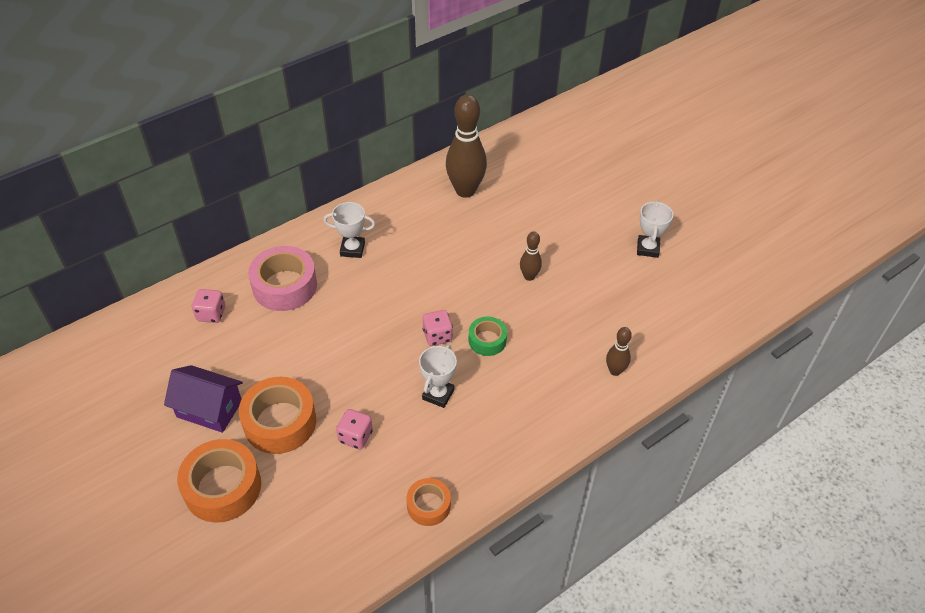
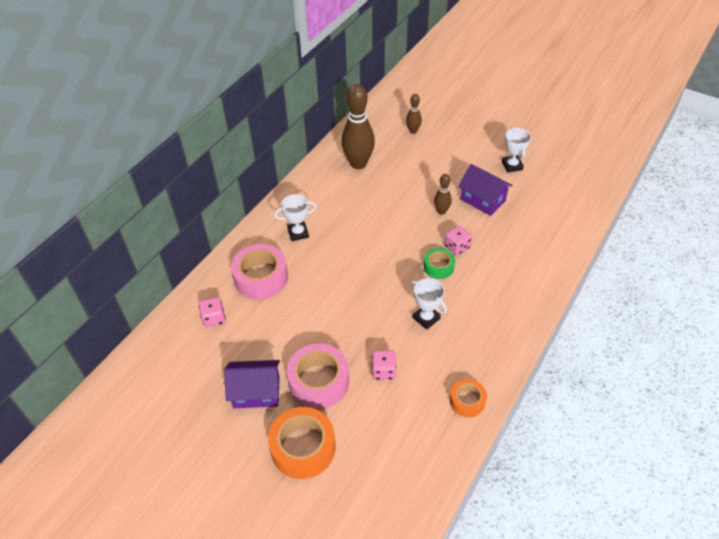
camera: 20 degrees left, 0 degrees up
(280, 422) = (319, 381): orange tape -> pink tape
(437, 336) = (400, 276): pink dice -> pink dice (457, 247)
(438, 394) = (426, 318): white trophy -> white trophy turned 45 degrees counterclockwise
(587, 279) = (483, 200): none -> purple house
(615, 371) = (540, 258): brown bowling pin -> brown bowling pin (413, 131)

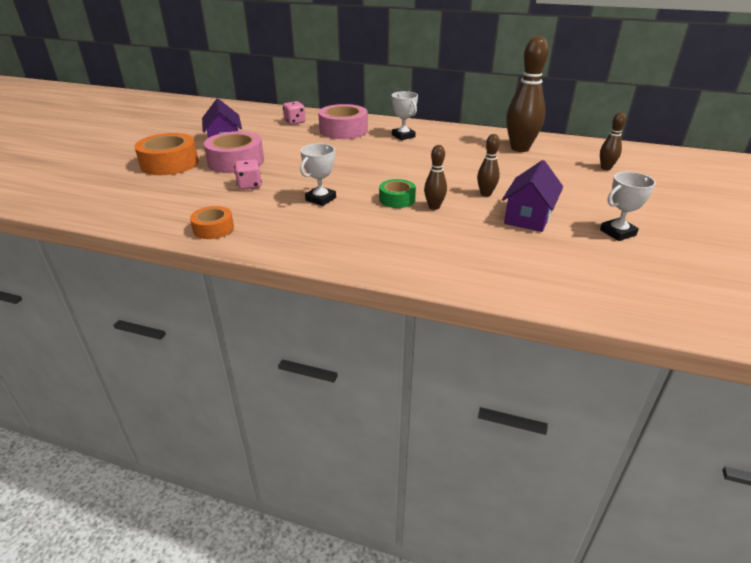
camera: 75 degrees right, 15 degrees down
(457, 247) = (434, 207): pink dice -> brown bowling pin

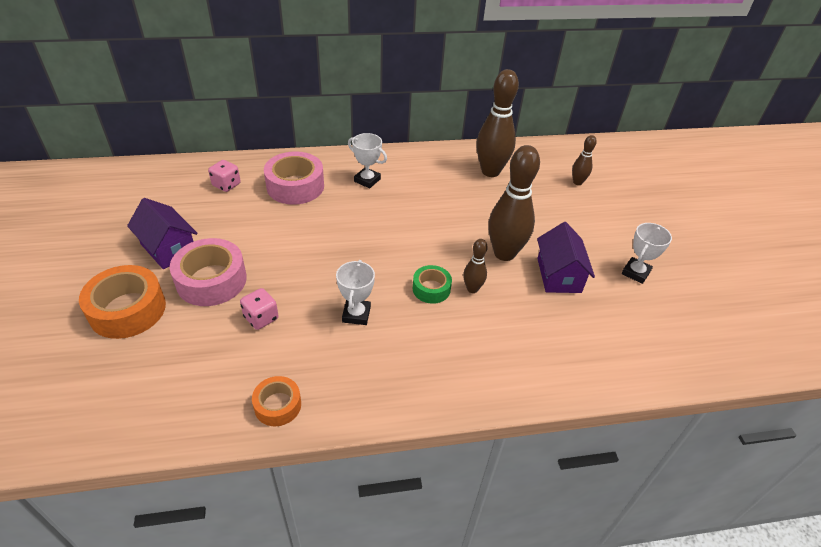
camera: 30 degrees left, 10 degrees up
(485, 194) = (504, 253): brown bowling pin -> brown bowling pin, size x2.01

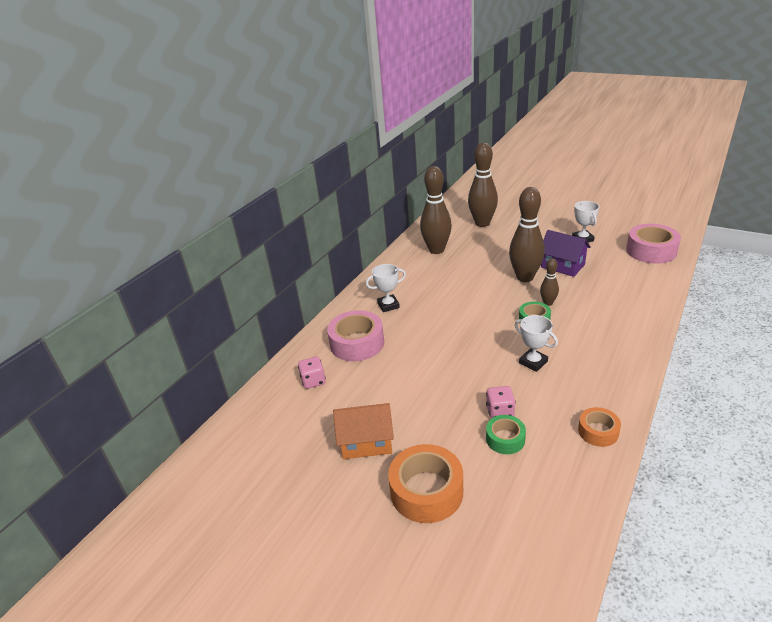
camera: 45 degrees left, 10 degrees down
(168, 248) = (366, 442): purple house -> orange house
(211, 280) = (432, 427): pink tape -> pink tape (651, 251)
(224, 336) = (505, 439): none -> green tape
(577, 182) = (482, 223): brown bowling pin -> brown bowling pin, size x2.01

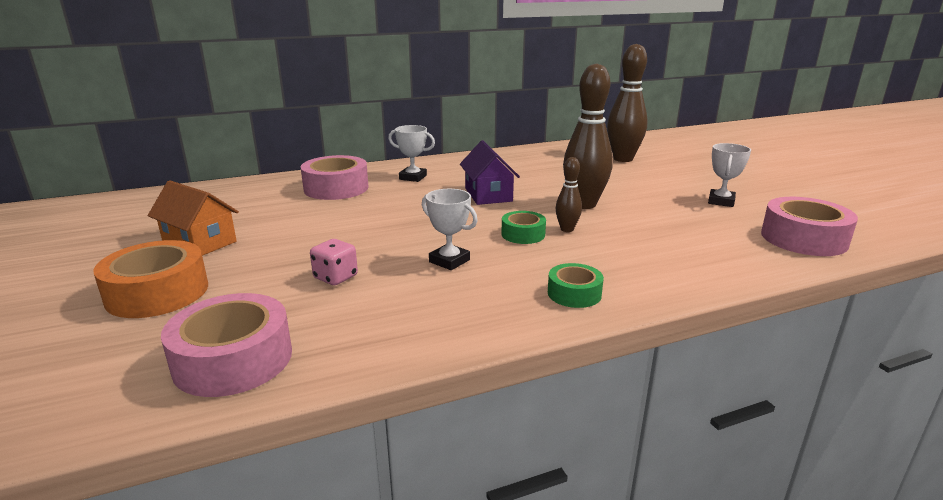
camera: 35 degrees right, 10 degrees down
(313, 381) = (257, 195): pink dice -> none
(436, 250) = (535, 161): brown bowling pin -> none
(505, 439) = (293, 297): green tape -> green tape (574, 293)
(533, 362) = (449, 261): white trophy -> white trophy turned 45 degrees counterclockwise
(554, 494) = (233, 359): none -> pink tape
(562, 266) = (648, 211): purple house -> purple house (488, 195)
(598, 431) = (388, 341): orange tape -> none

